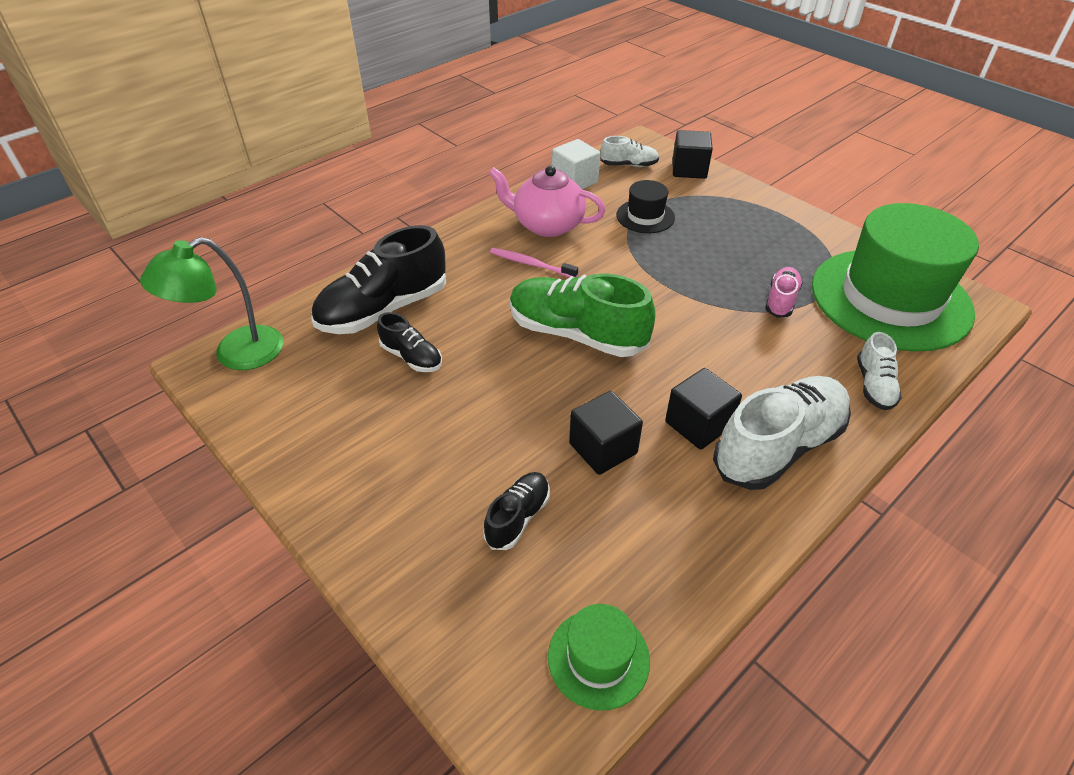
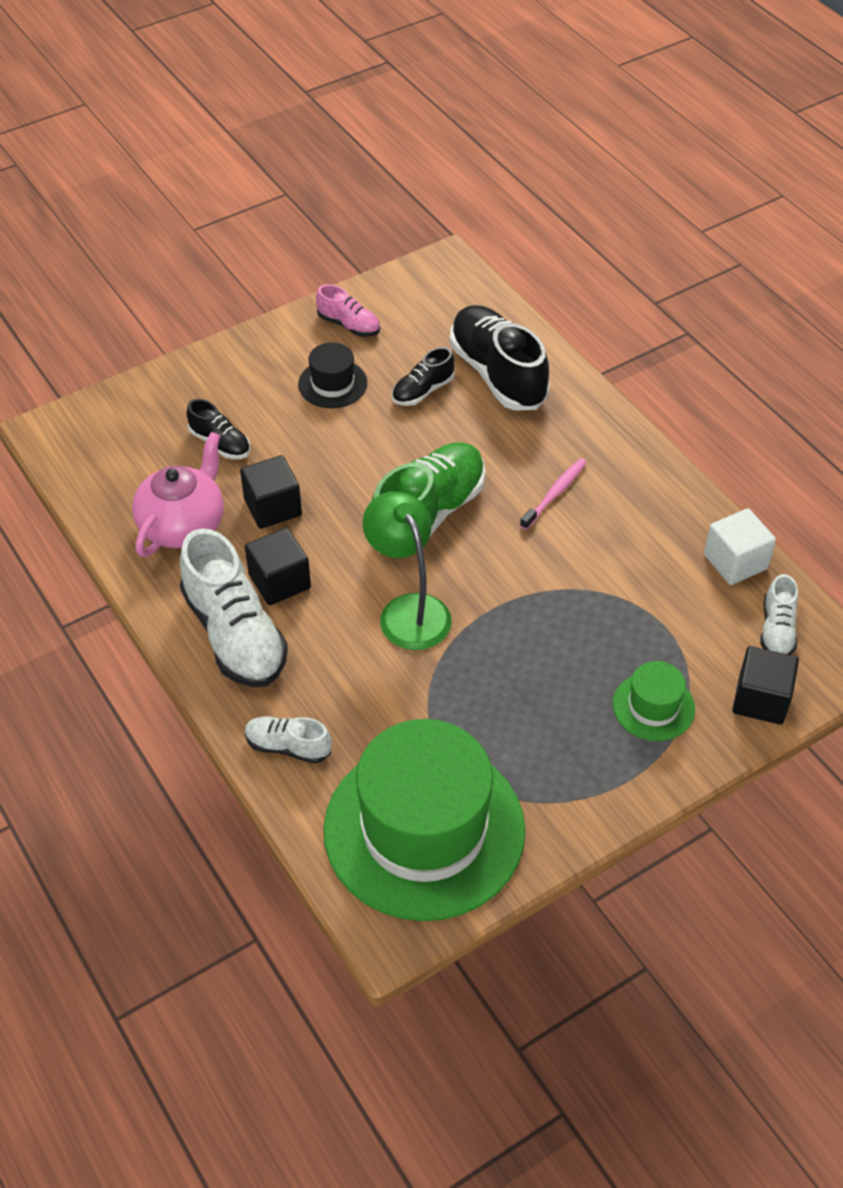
camera: 100 degrees right, 5 degrees up
(235, 354) = (454, 281): green lamp -> green lamp (408, 610)
(547, 225) = (632, 518): pink teapot -> pink teapot (183, 525)
(598, 658) = (90, 471): green hat -> green hat (653, 706)
(645, 216) = (641, 620): black hat -> black hat (332, 384)
(781, 300) = (444, 711): pink shoe -> pink shoe (349, 325)

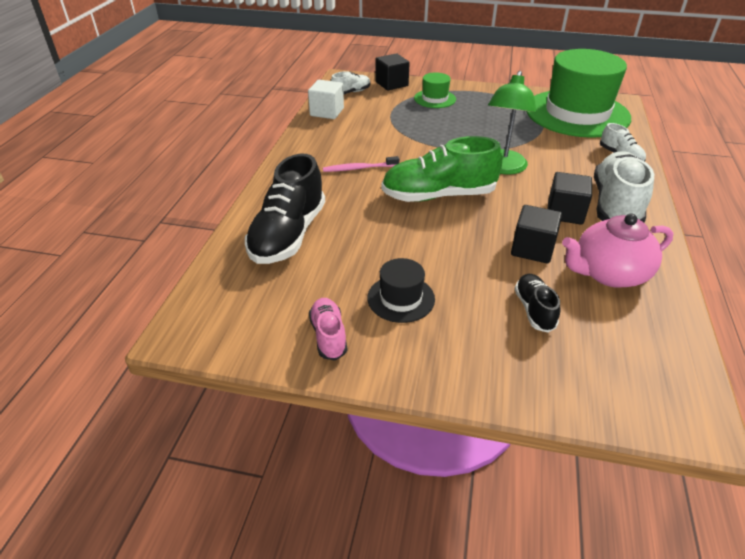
camera: 135 degrees left, 10 degrees down
(423, 391) = (348, 254): black shoe -> none

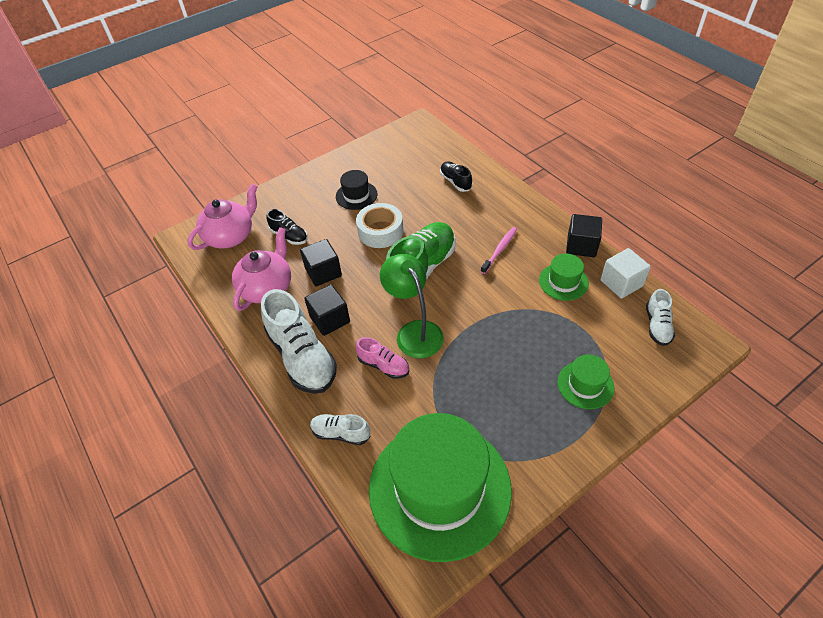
camera: 135 degrees right, 10 degrees up
(288, 235) = (455, 182): black shoe -> black shoe, size x0.51
(328, 336) = (364, 161): pink shoe -> pink shoe (384, 365)
(356, 131) = (563, 282): none -> green hat
(391, 84) = (656, 374): black cube -> black cube (581, 246)
(429, 244) = (380, 231): none -> white tape
(616, 366) = (231, 236): none -> pink teapot

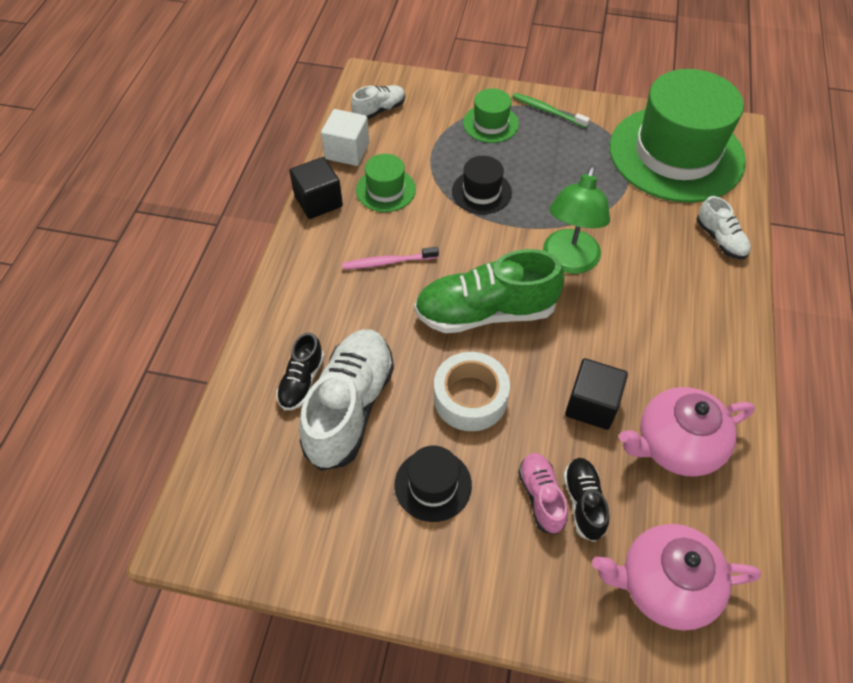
camera: 135 degrees left, 5 degrees up
(302, 357) = (701, 329): white shoe -> white shoe (350, 407)
(330, 319) = (637, 343): black cube -> none
(384, 365) = (629, 258): pink shoe -> pink shoe (541, 497)
(516, 329) = (481, 192): none -> black hat
(570, 436) = (547, 111): none -> green toothbrush

